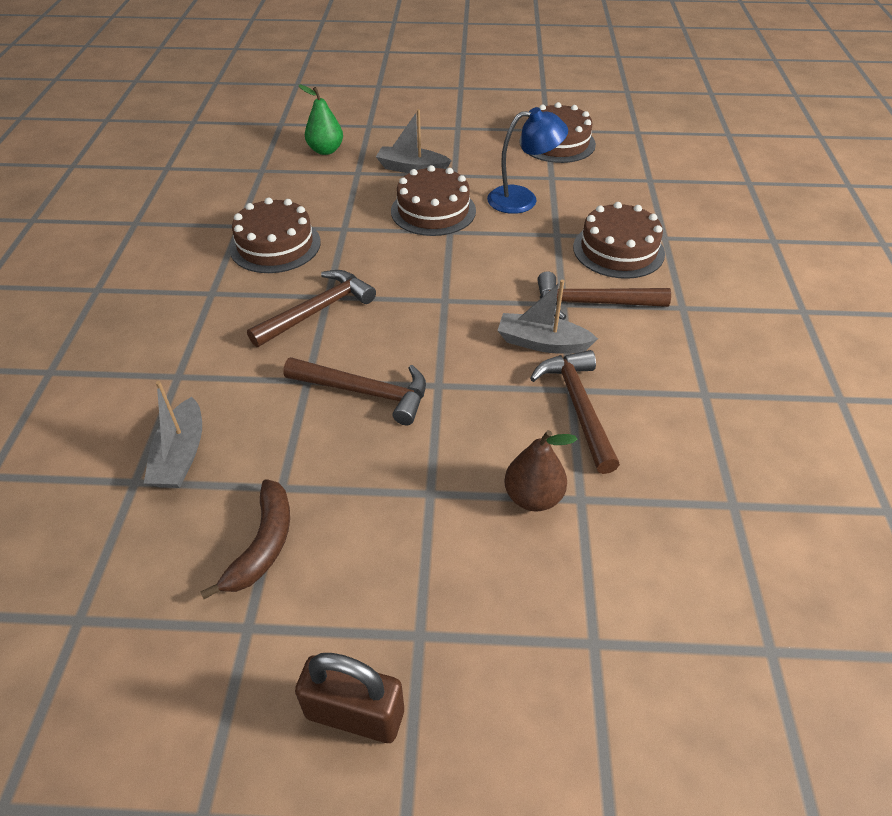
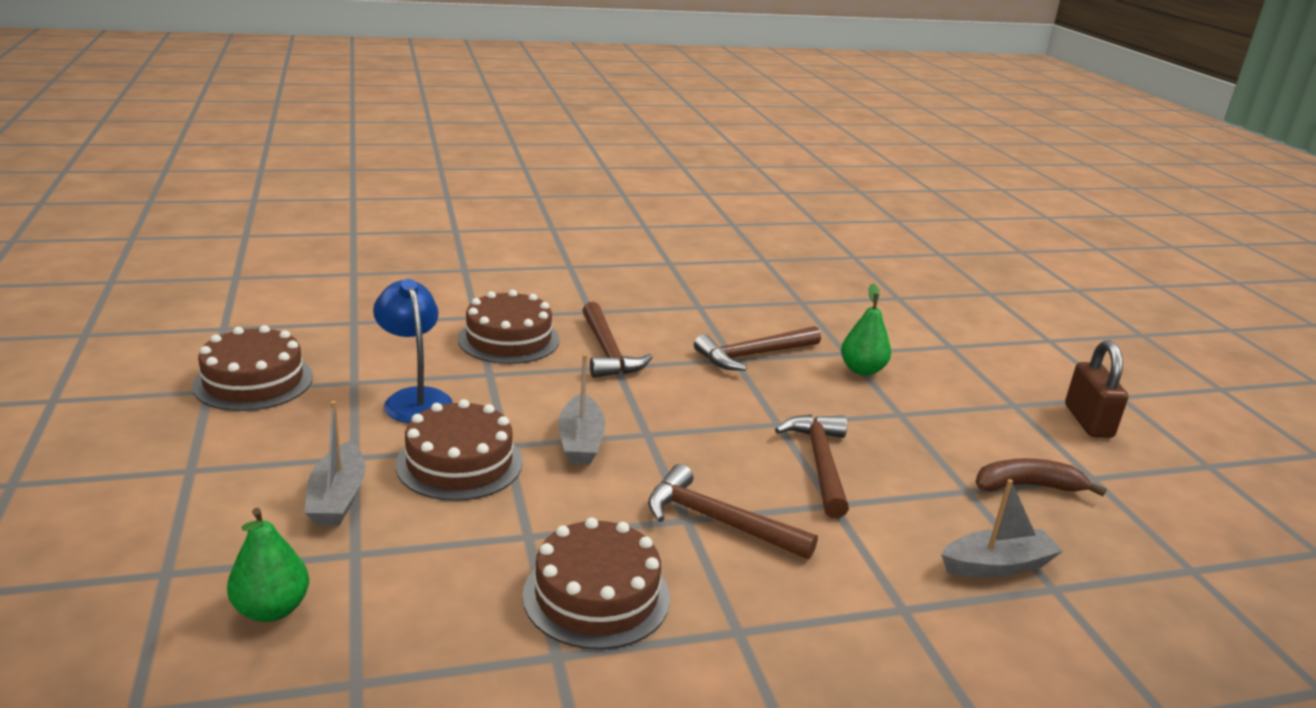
camera: 110 degrees left, 20 degrees down
(533, 497) = (862, 370): brown pear -> green pear
(542, 343) = (682, 374): grey boat -> grey boat (580, 441)

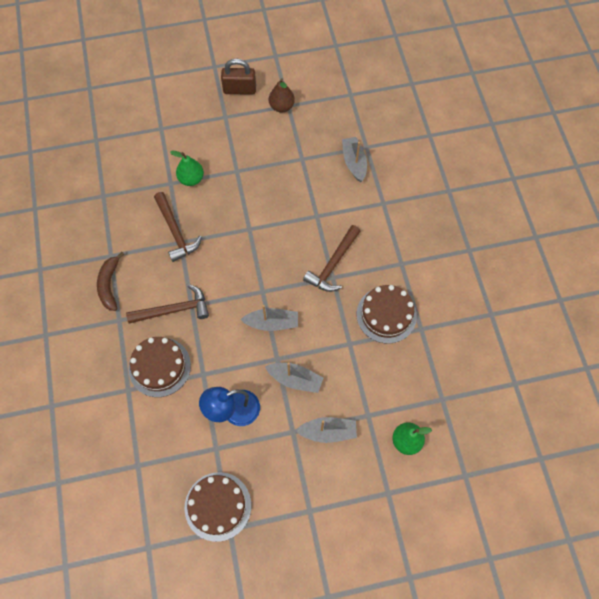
camera: 85 degrees left, 40 degrees up
(459, 463) = (295, 379): brown cake -> grey boat
(819, 463) = (284, 215): brown hammer -> none
(1027, 486) = (297, 134): brown banana -> brown banana (109, 285)
(1083, 469) = (281, 106): none -> brown pear

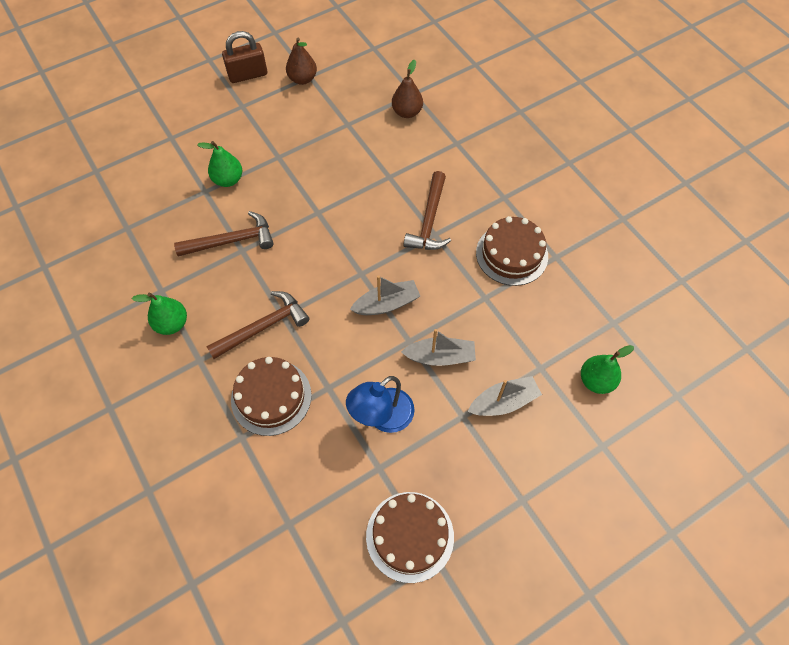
camera: 20 degrees left, 5 degrees down
(109, 285) = (172, 324): brown banana -> green pear
(176, 231) = (232, 241): brown hammer -> brown hammer turned 60 degrees counterclockwise
(354, 163) = (407, 112): grey boat -> brown pear

